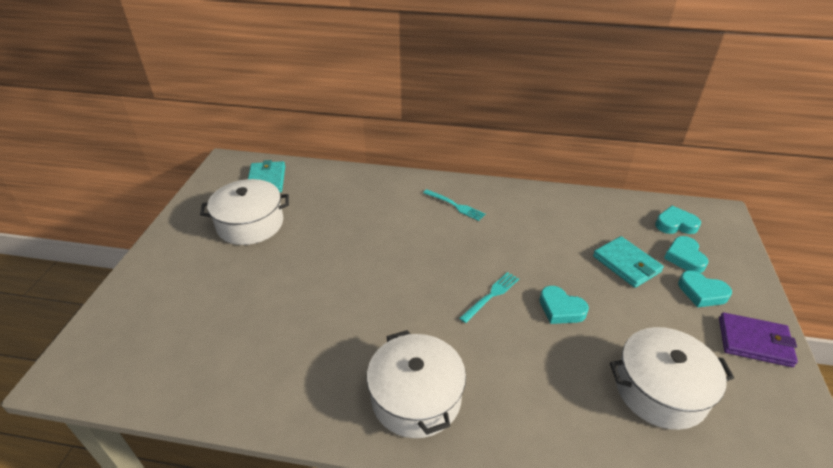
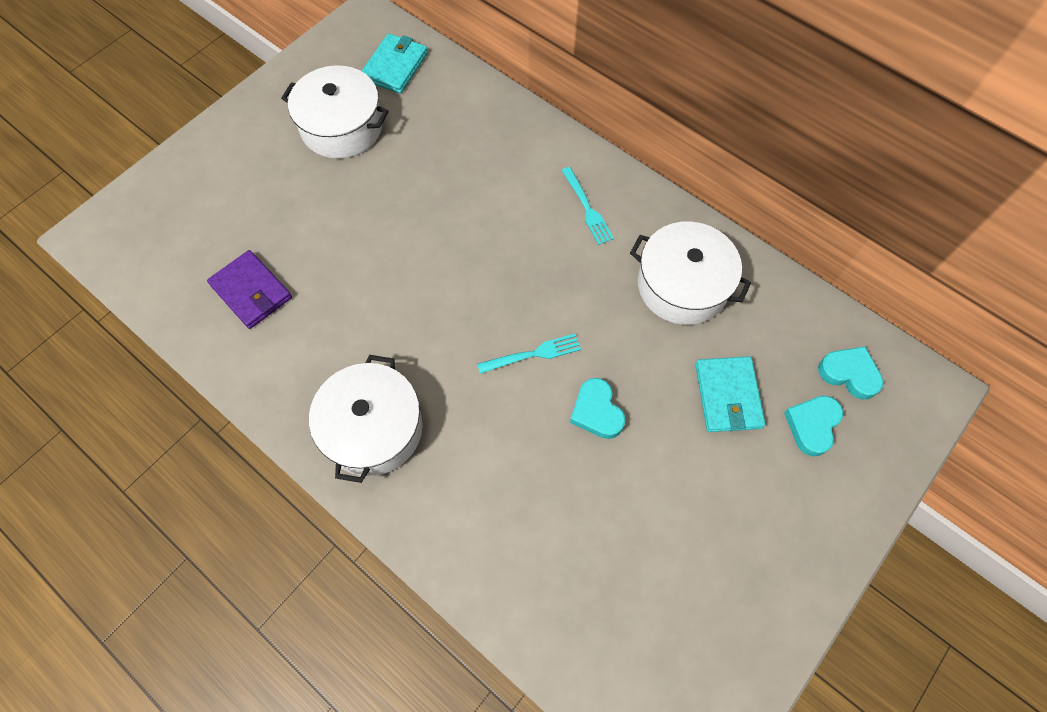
camera: 30 degrees right, 25 degrees up
(660, 390) = (621, 560): white pot -> white pot (682, 285)
(702, 292) = (785, 481): turquoise heart -> none
(754, 342) = (785, 572): purple wallet -> purple wallet (251, 291)

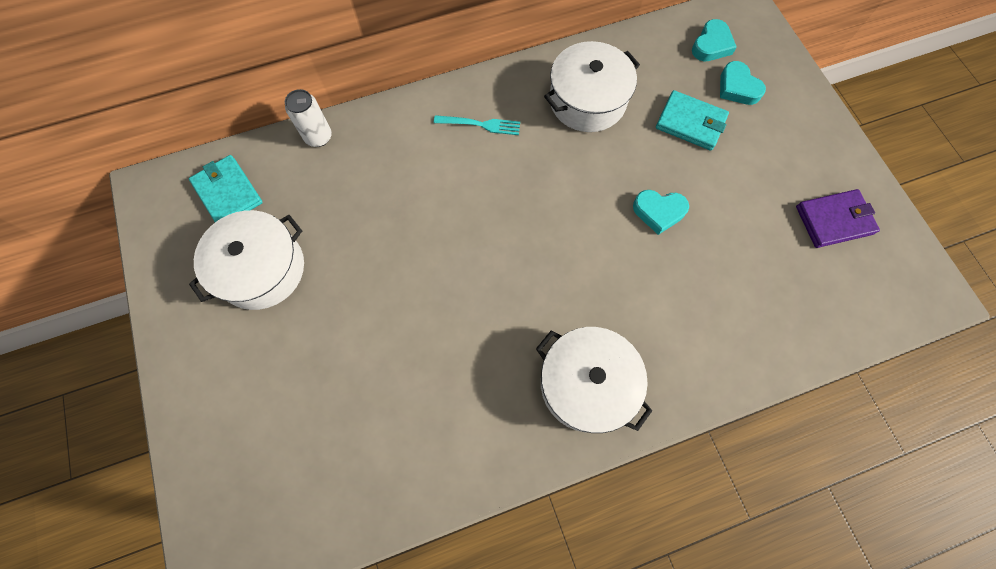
camera: 60 degrees left, 5 degrees up
(251, 291) = (389, 430): purple wallet -> purple wallet (834, 220)
(487, 96) = (318, 137): none -> white can
(533, 354) = (587, 230): turquoise fork -> none
(849, 374) = (711, 45): turquoise heart -> turquoise heart turned 150 degrees clockwise

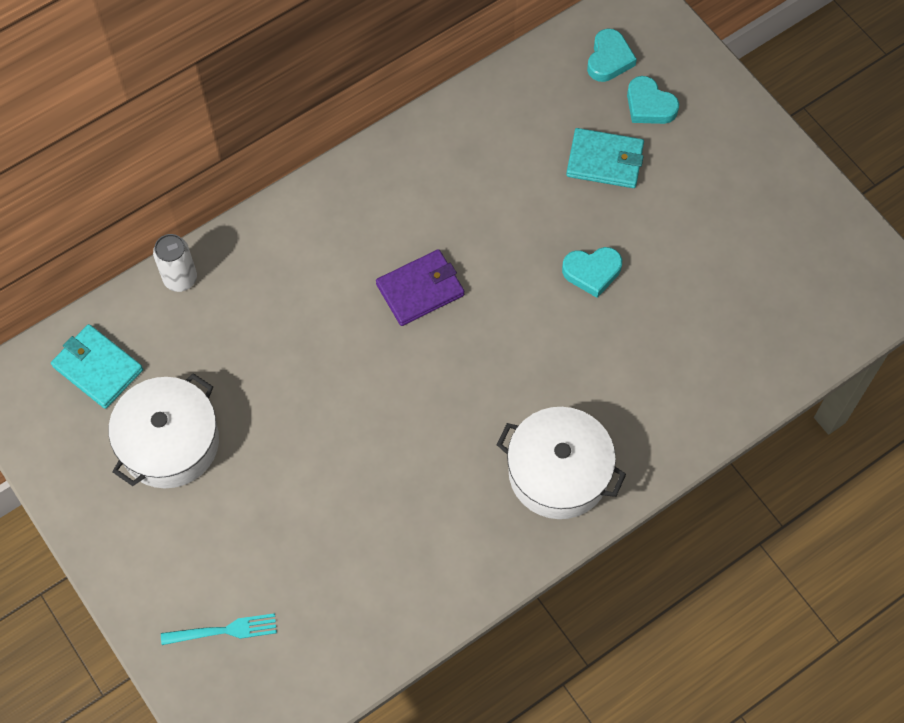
camera: 15 degrees left, 5 degrees down
(480, 124) = (365, 219): turquoise fork -> turquoise fork (224, 630)
(587, 100) = (481, 161): white pot -> none
(834, 220) = (782, 235): purple wallet -> purple wallet (420, 289)

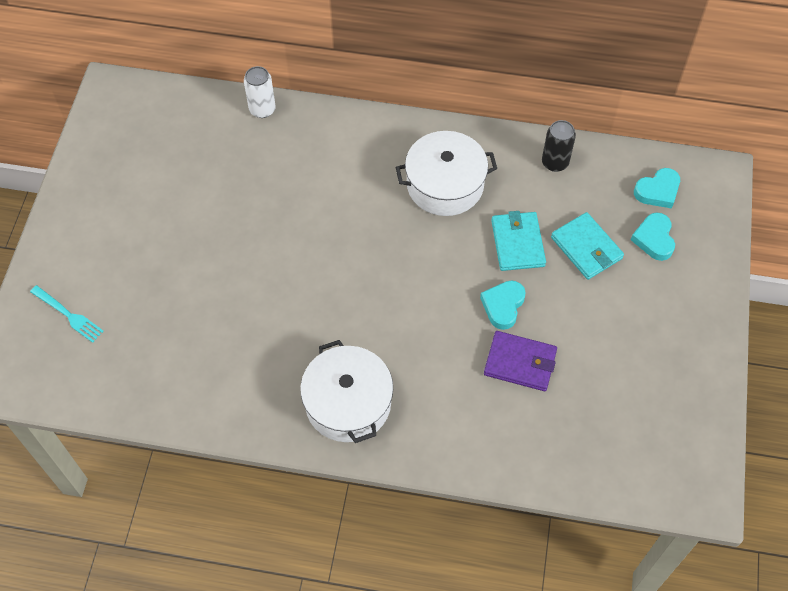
camera: 45 degrees right, 5 degrees down
(97, 368) = (167, 120): turquoise wallet -> turquoise wallet (517, 243)
(169, 442) = (157, 190): white pot -> white pot (445, 185)
(420, 289) = (387, 227): purple wallet -> purple wallet (520, 363)
(499, 105) = (555, 162): none -> black can
(592, 272) = (503, 306): turquoise heart -> turquoise heart turned 75 degrees clockwise

